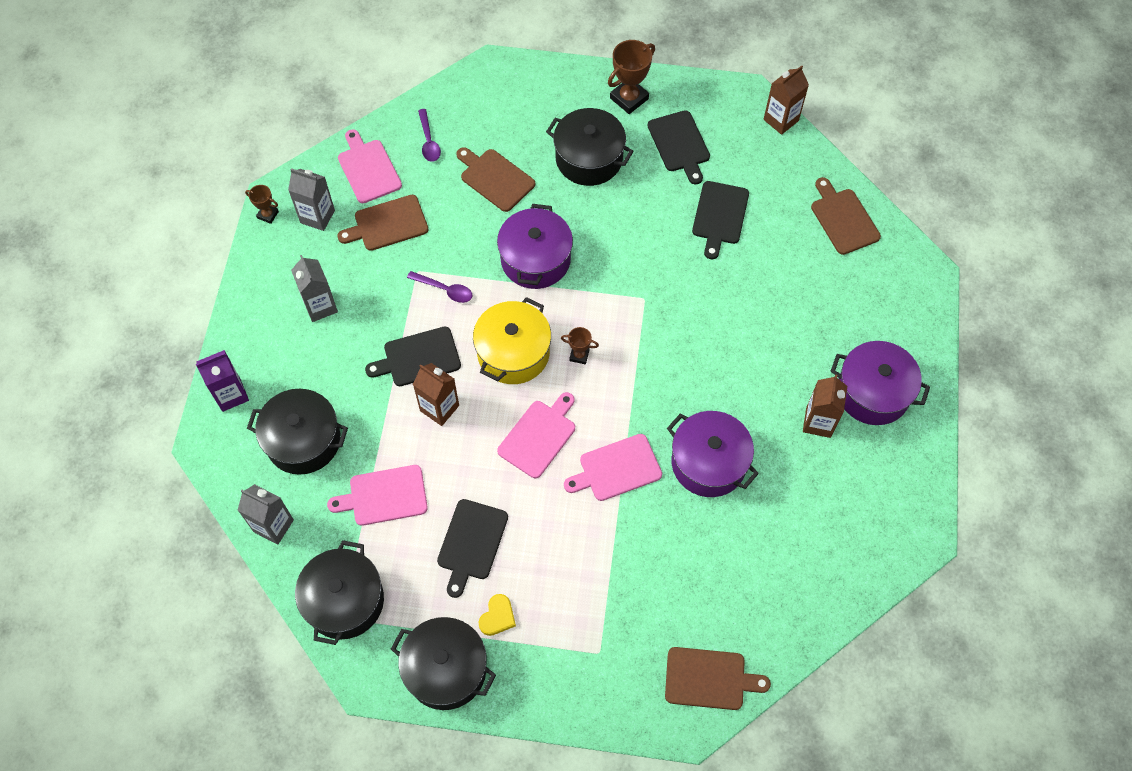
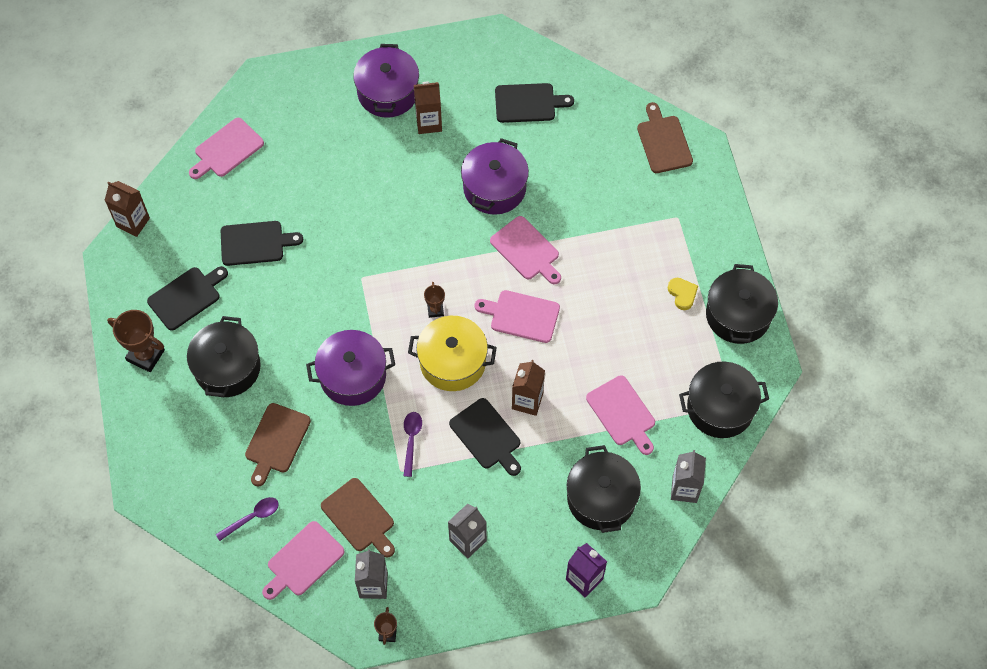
camera: 110 degrees left, 0 degrees up
(471, 543) = (633, 333): black cutting board -> black cutting board (528, 103)
(497, 617) = (682, 294): yellow heart -> yellow heart turned 60 degrees clockwise
(843, 219) = (227, 149): brown cutting board -> pink cutting board

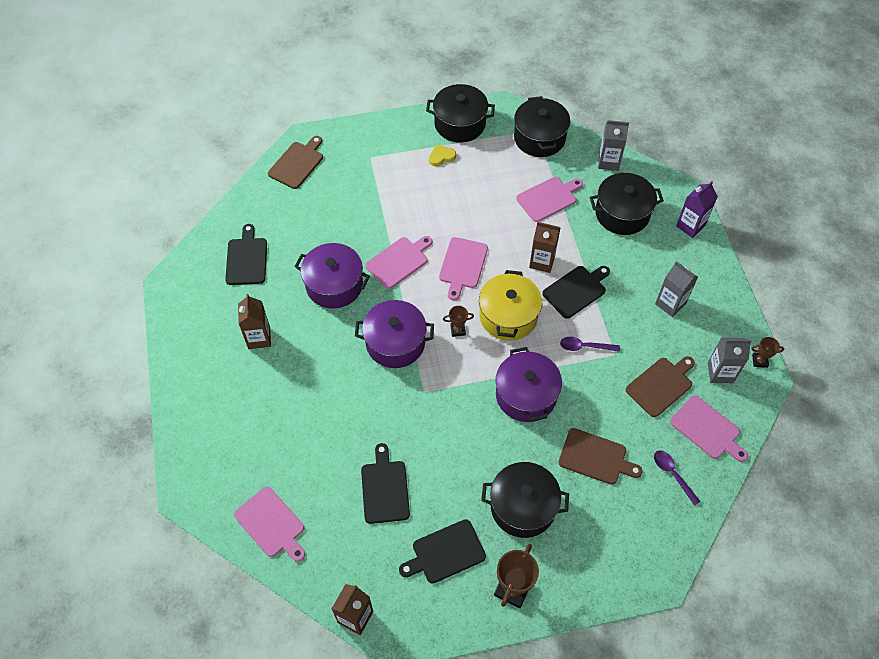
camera: 90 degrees left, 5 degrees down
(186, 297) = (445, 552): black cutting board -> black cutting board turned 75 degrees counterclockwise
(388, 92) = (220, 374): purple pot -> purple pot (395, 343)
(663, 142) = (297, 164): brown cutting board -> brown cutting board turned 135 degrees clockwise

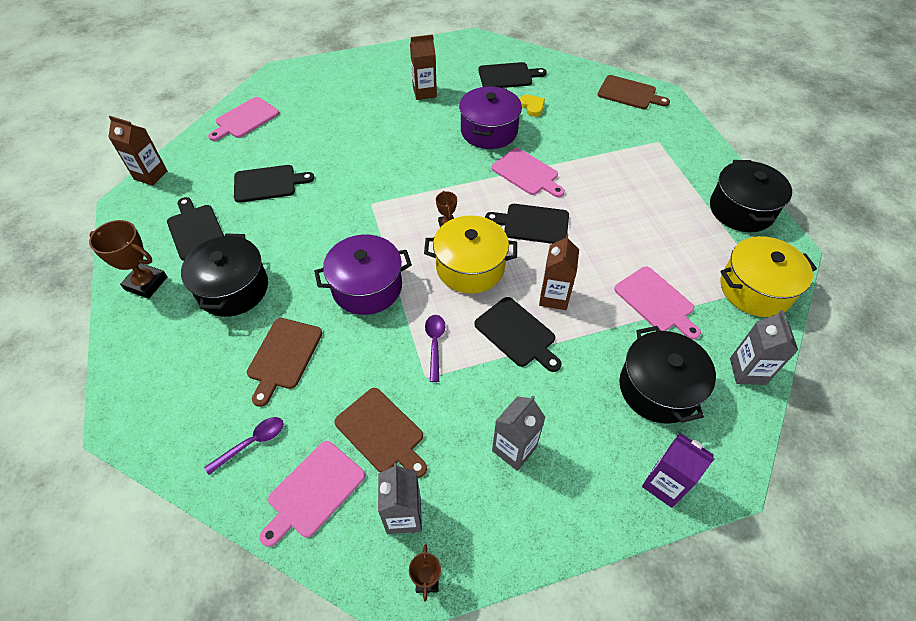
camera: 85 degrees right, 5 degrees down
(395, 343) = (426, 178): purple pot -> none
(441, 157) = (682, 197): yellow heart -> yellow heart (532, 107)
(462, 265) = (533, 224): pink cutting board -> black cutting board
(539, 138) = (755, 289): black pot -> yellow pot

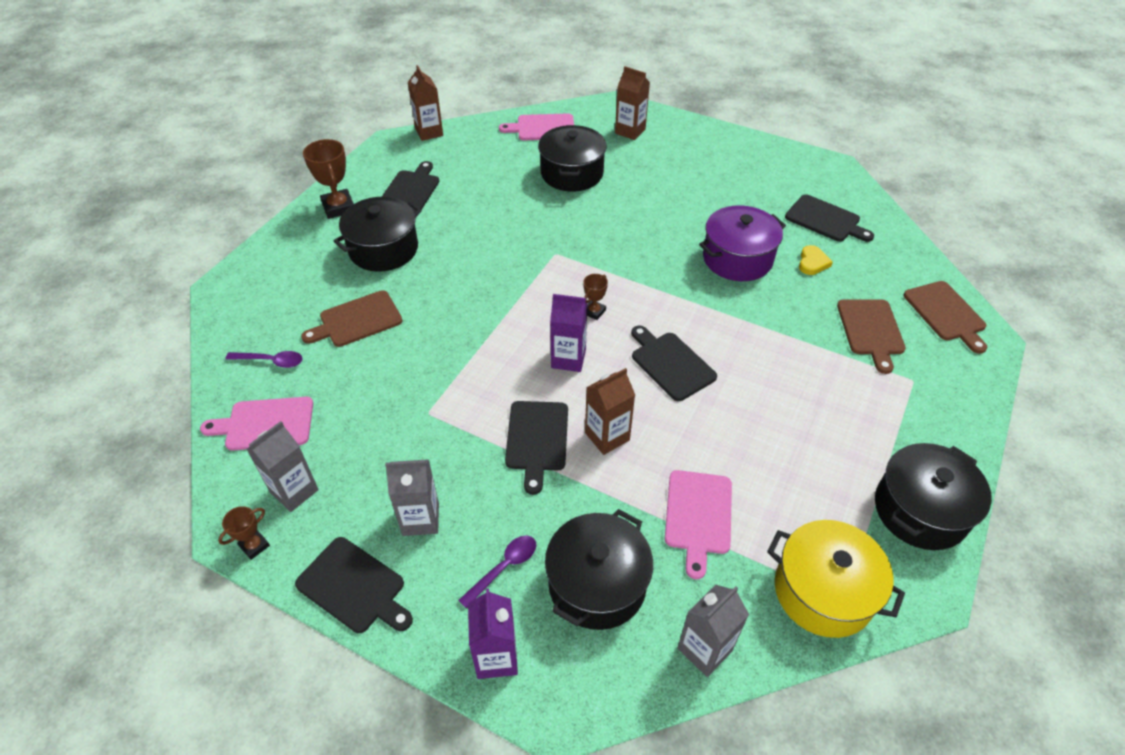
camera: 45 degrees right, 5 degrees down
(268, 184) = (498, 188): black cutting board -> black cutting board (354, 587)
(311, 140) = (572, 173): none -> black pot
(367, 287) = (471, 315): purple pot -> none
(381, 432) = (351, 424): brown cutting board -> brown cutting board (870, 330)
(424, 92) = (720, 189): brown carton -> brown carton (630, 131)
(435, 344) = (465, 395): purple spoon -> purple spoon (504, 567)
(470, 267) = (568, 359): yellow pot -> purple carton
(526, 173) = (724, 317): pink cutting board -> none

